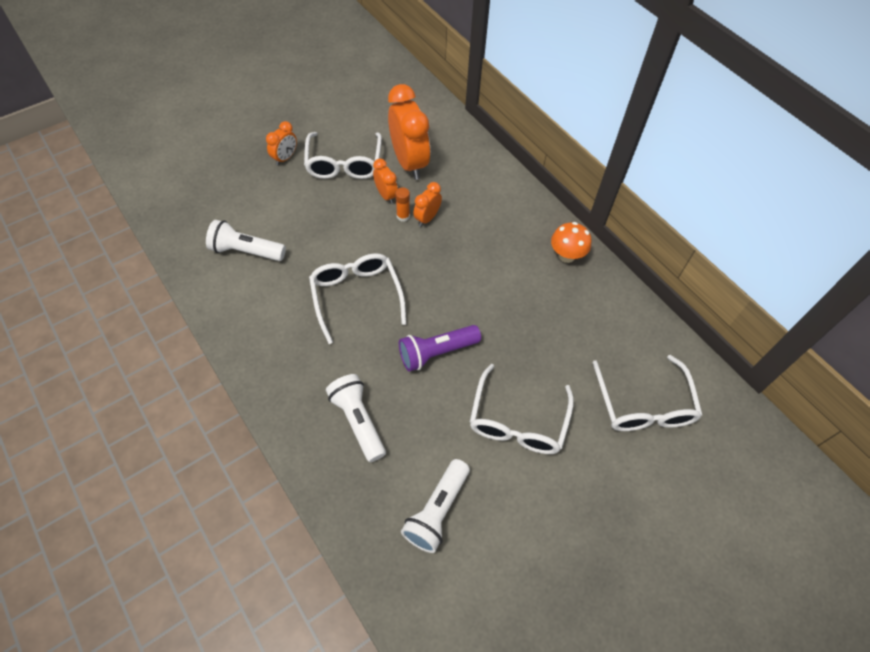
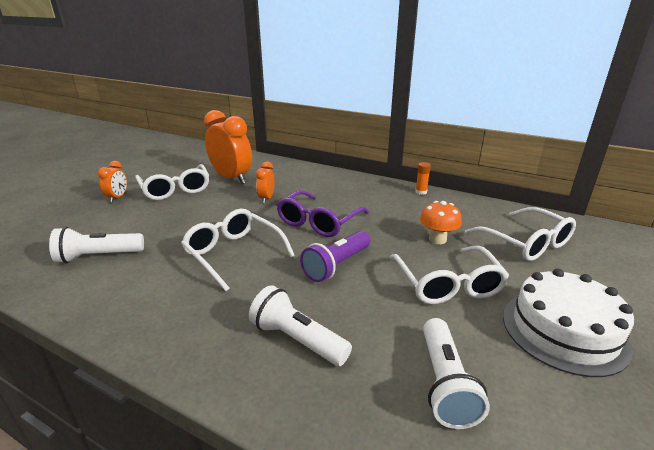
camera: 25 degrees left, 30 degrees down
(386, 195) = (223, 196): orange clock -> none
(403, 216) = (245, 202): orange glue stick -> orange glue stick (421, 192)
(457, 281) = (318, 222): none -> purple glasses
(566, 255) = (388, 190): orange mushroom -> orange mushroom (437, 239)
(572, 515) = (564, 330): none -> white cake

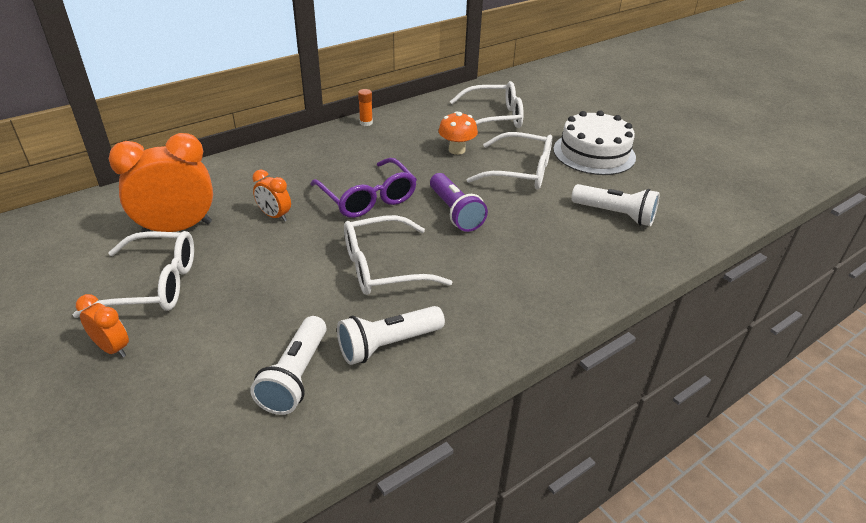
camera: 65 degrees left, 10 degrees up
(297, 339) = (541, 262): white flashlight -> white flashlight (388, 345)

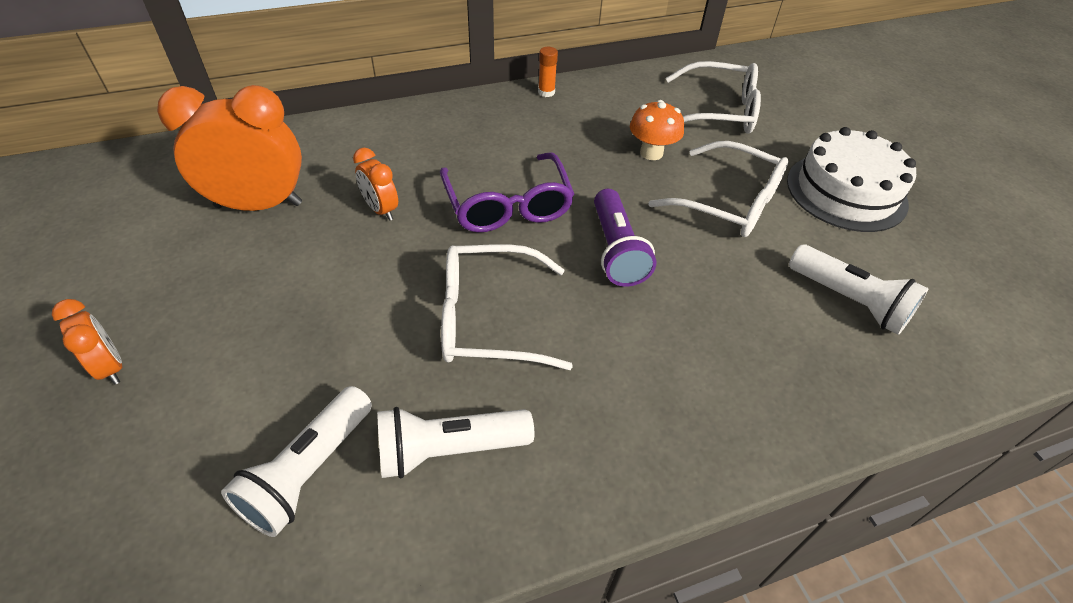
camera: 15 degrees right, 10 degrees up
(154, 285) = (198, 282): white glasses -> none

